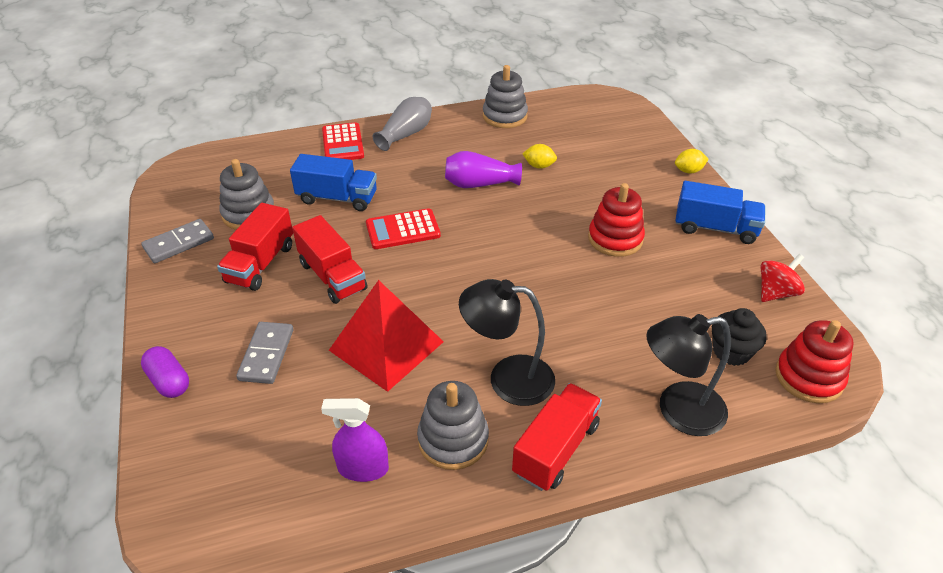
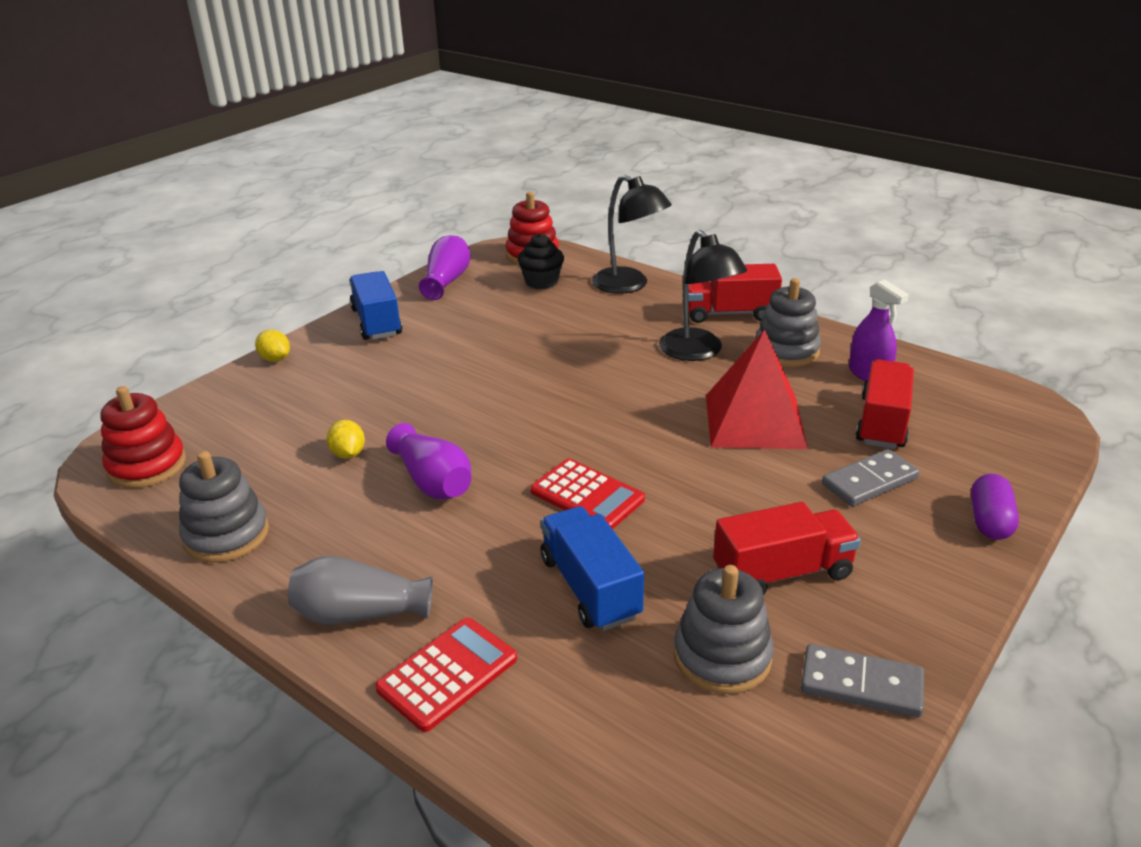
camera: 125 degrees left, 10 degrees down
(332, 276) = (723, 503): red truck -> red truck (882, 422)
(615, 239) = (449, 363): red stacking toy -> red stacking toy (147, 466)
(776, 293) = (447, 281): red spinning top -> purple vase

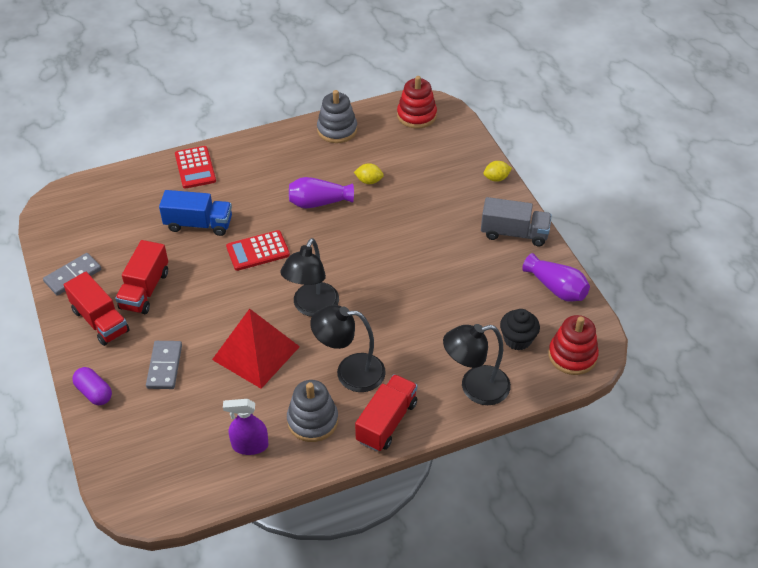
camera: 120 degrees right, 15 degrees up
(359, 613) = (250, 155): grey vase -> none
(376, 322) = (514, 233): blue truck -> grey truck
(637, 409) = (312, 307): none -> black lamp
(722, 656) = (126, 244): grey stacking toy -> none
(882, 422) = (201, 412): red truck -> red truck (100, 321)

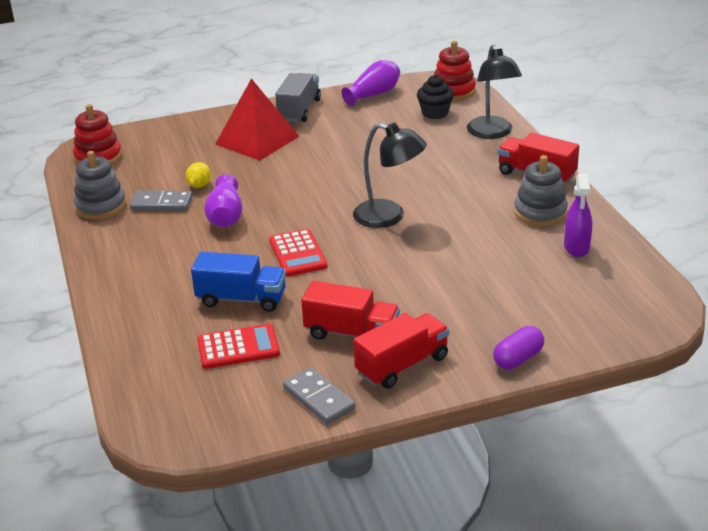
camera: 85 degrees left, 15 degrees down
(164, 366) = (475, 309): grey domino -> grey domino (161, 203)
(195, 168) = (131, 308): red calculator -> red calculator (238, 347)
(199, 224) = (241, 299): blue truck -> blue truck turned 90 degrees clockwise
(256, 353) = (453, 248): red pyramid -> red pyramid (257, 140)
(350, 372) = (477, 194): black lamp -> none
(496, 178) = (218, 116): yellow lemon -> none

